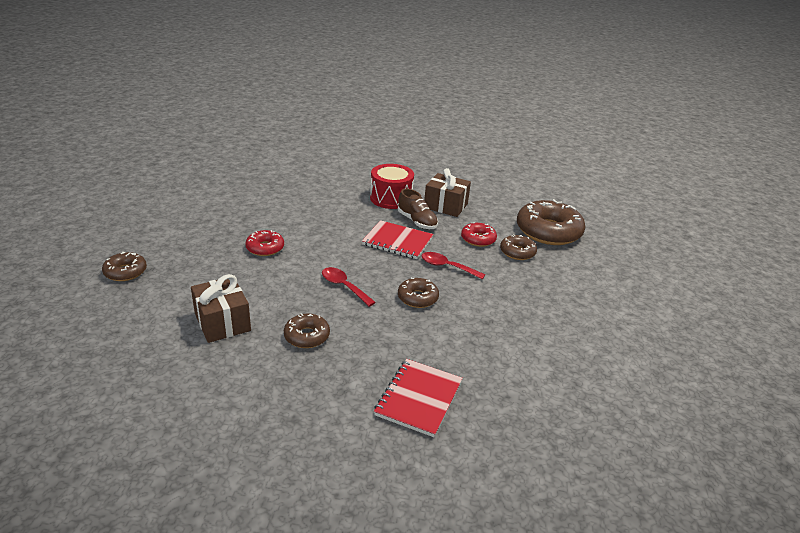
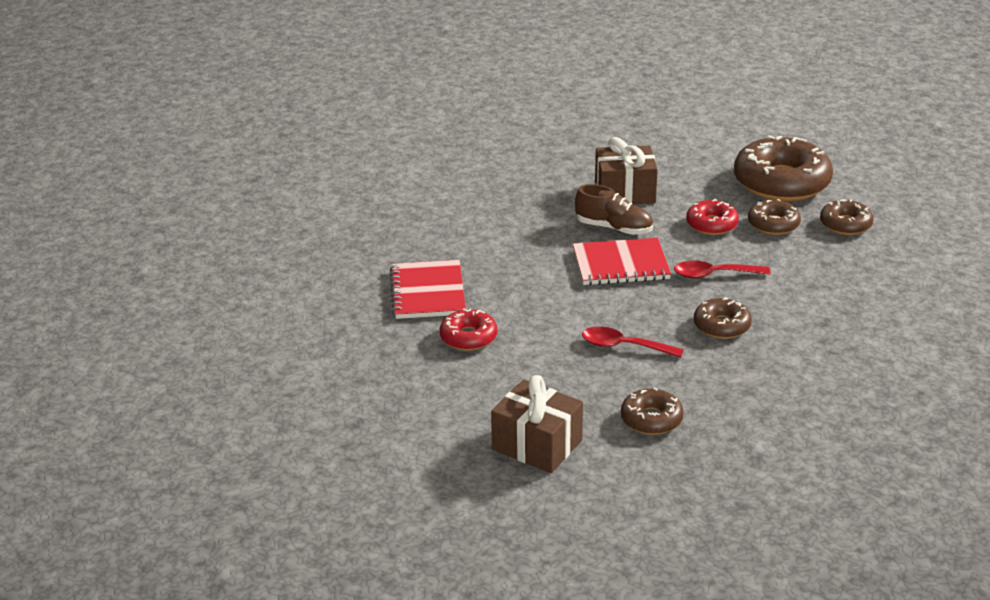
camera: 25 degrees left, 0 degrees up
(125, 272) = (332, 438): brown donut -> brown donut (845, 224)
(391, 198) = (544, 207): red drum -> none
(419, 398) = (839, 431): red notebook -> red notebook (428, 292)

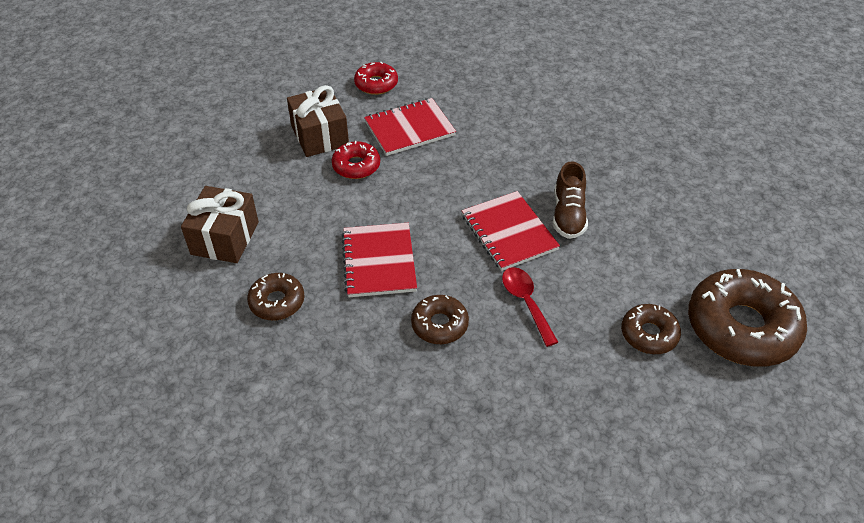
camera: 70 degrees right, 15 degrees up
(624, 346) = (379, 261): red spoon -> red notebook
(625, 192) = (637, 209): brown gift -> brown gift (320, 136)
(711, 224) = (618, 284): red donut -> red donut (376, 84)
(845, 224) = (689, 400): brown donut -> none

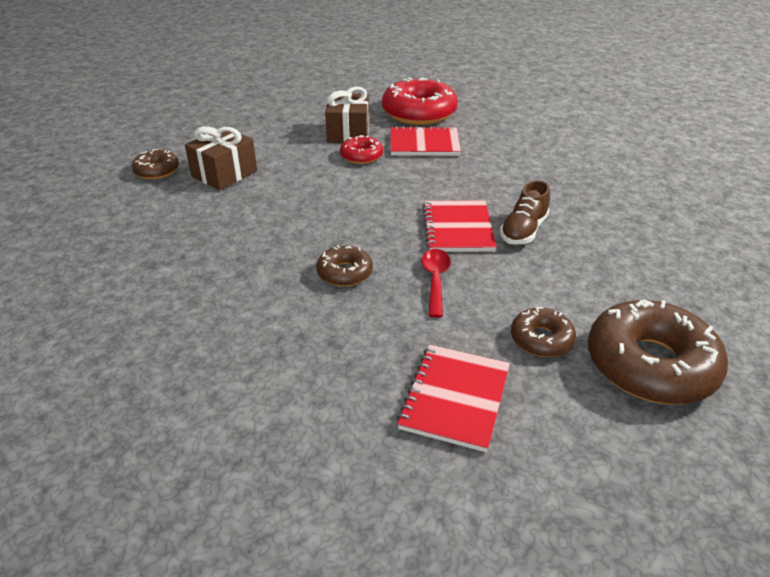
camera: 25 degrees right, 10 degrees down
(277, 302) = (227, 221): brown donut -> brown donut (157, 171)
(376, 84) = (419, 113): red donut -> red donut, size x1.95
(379, 261) = (329, 218): red notebook -> red notebook (455, 398)

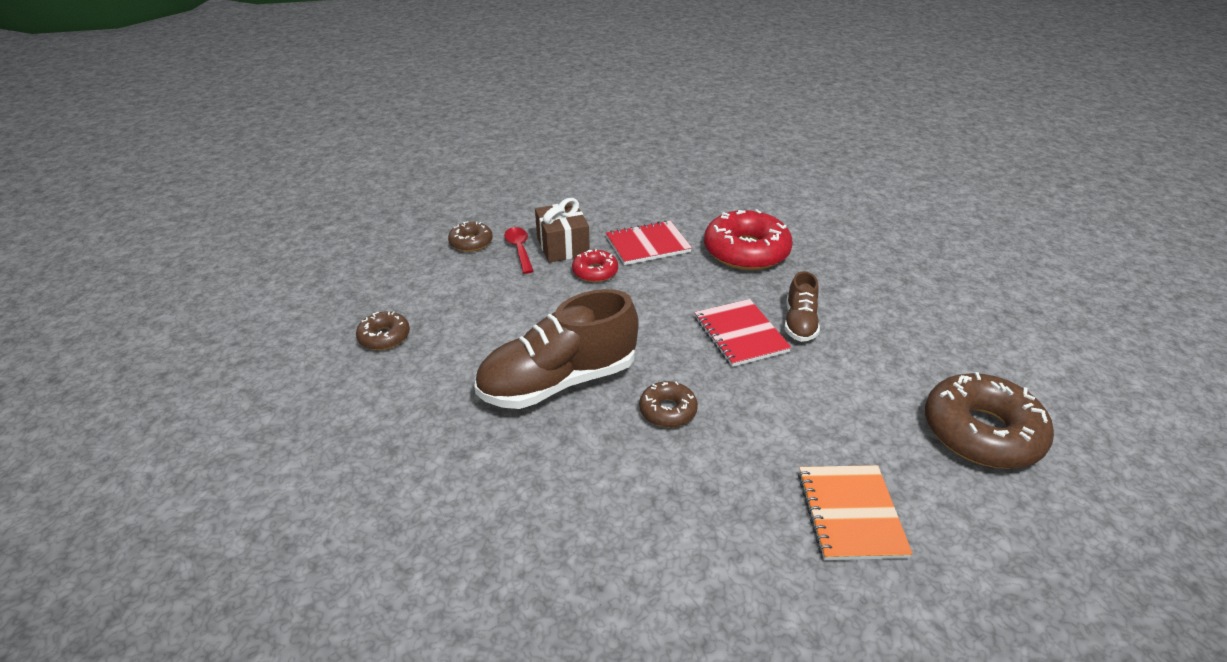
camera: 20 degrees left, 0 degrees up
(224, 174) = (464, 324): brown gift -> none
(267, 230) = (558, 382): none -> brown shoe
(419, 113) = (618, 209): red donut -> red donut (746, 251)
(435, 280) = (756, 396): red spoon -> red spoon (519, 249)
(455, 398) = (850, 513): red notebook -> orange notebook
(541, 339) = (883, 433): brown donut -> brown donut (471, 242)

